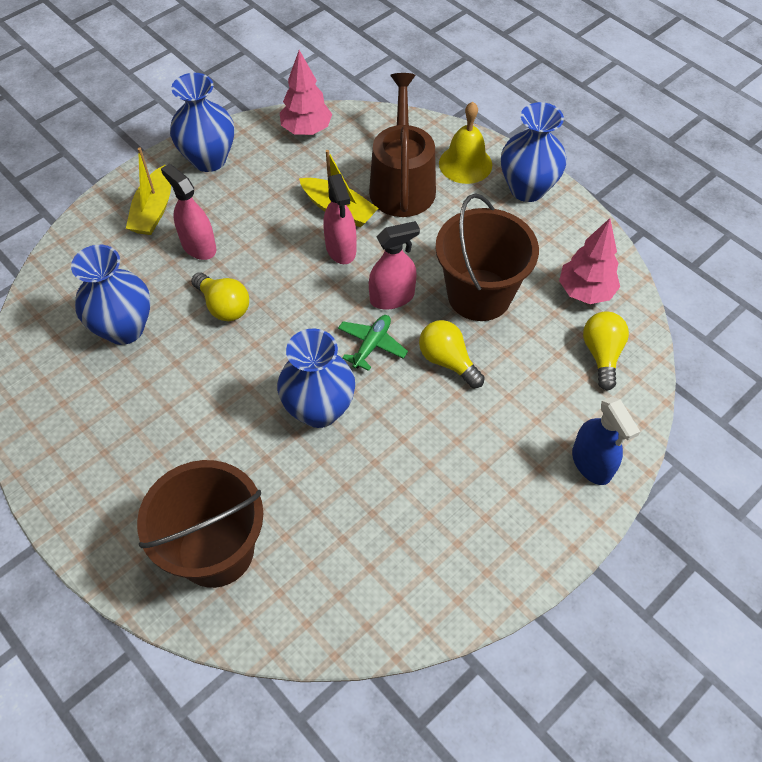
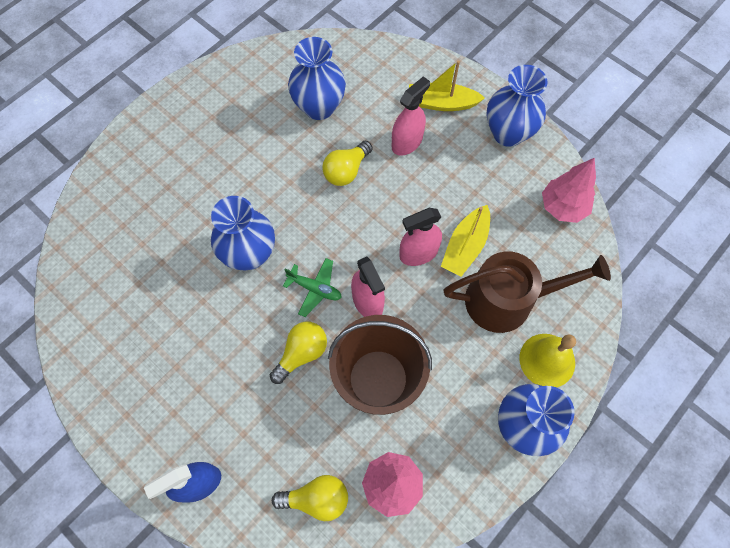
camera: 85 degrees right, 10 degrees up
(216, 550) = (133, 200): brown bucket -> none

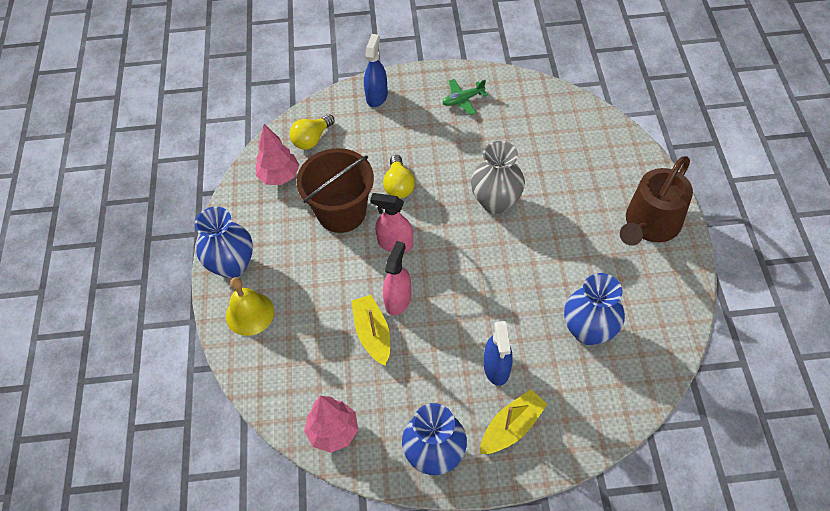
camera: 135 degrees right, 10 degrees down
(249, 254) = (495, 202): blue vase -> grey vase
(315, 289) = (434, 221): green plane -> green plane (463, 100)
(346, 171) = (509, 305): yellow light bulb -> none
(407, 142) = (496, 367): pink spray bottle -> blue spray bottle
(507, 300) = (309, 326): brown watering can -> brown watering can (650, 224)

